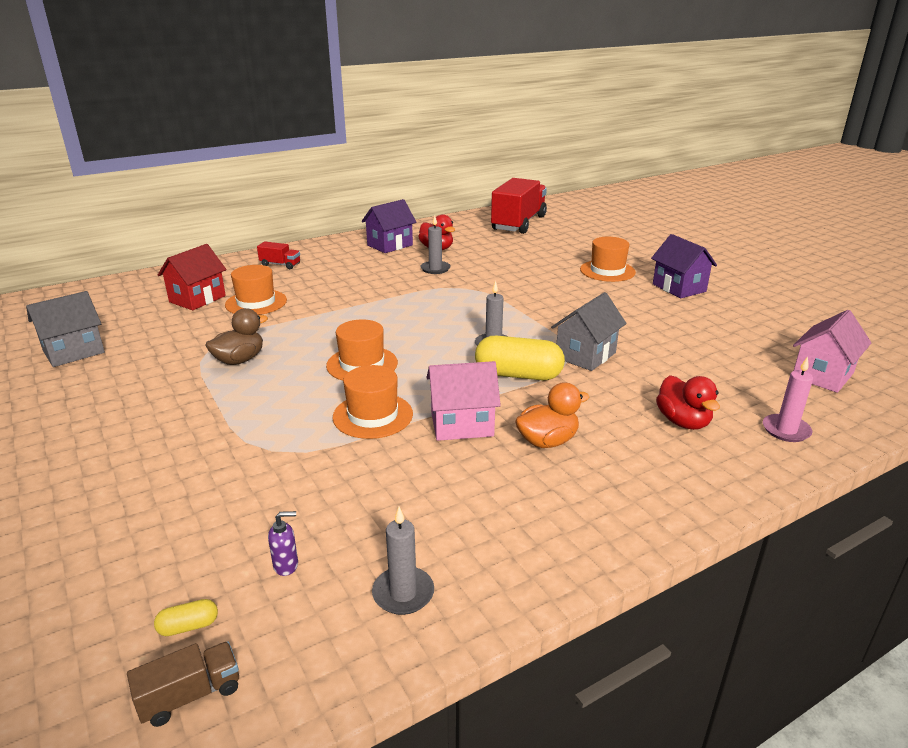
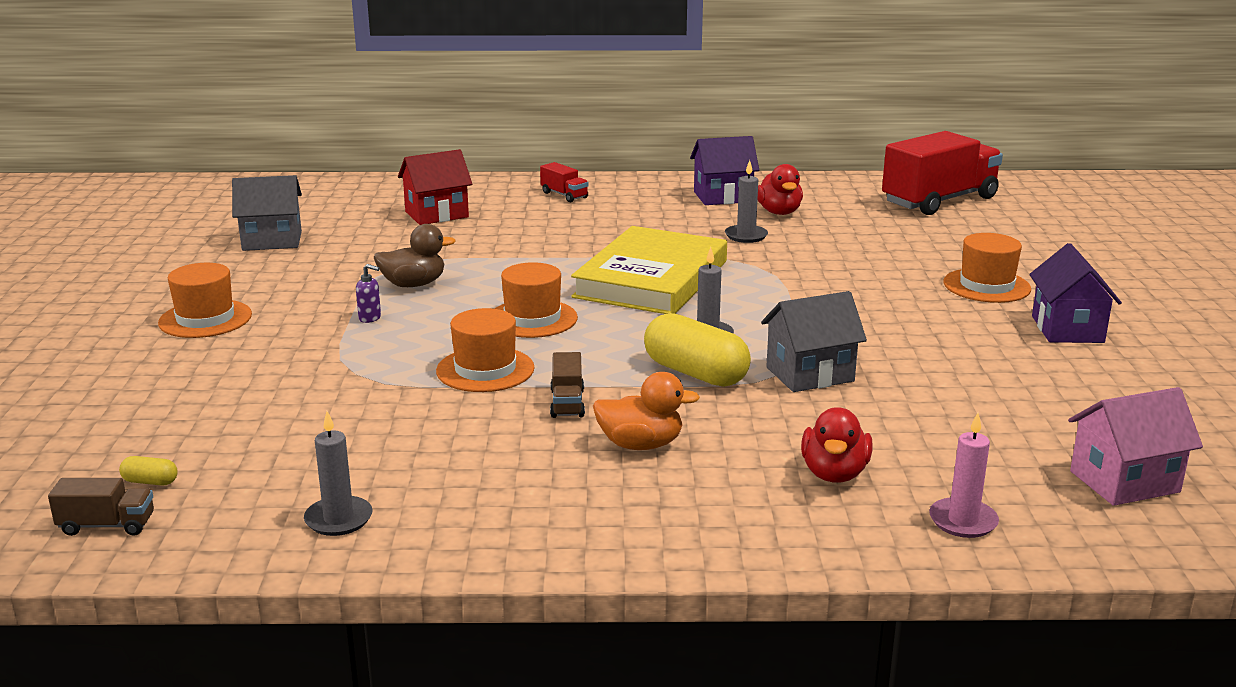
camera: 30 degrees right, 5 degrees down
(256, 302) = (492, 231): orange hat -> orange hat (205, 319)
(286, 565) = (267, 466): purple soap dispenser -> purple soap dispenser (370, 318)
(410, 313) = (651, 279): none -> yellow book
(462, 424) = (567, 403): pink house -> brown truck

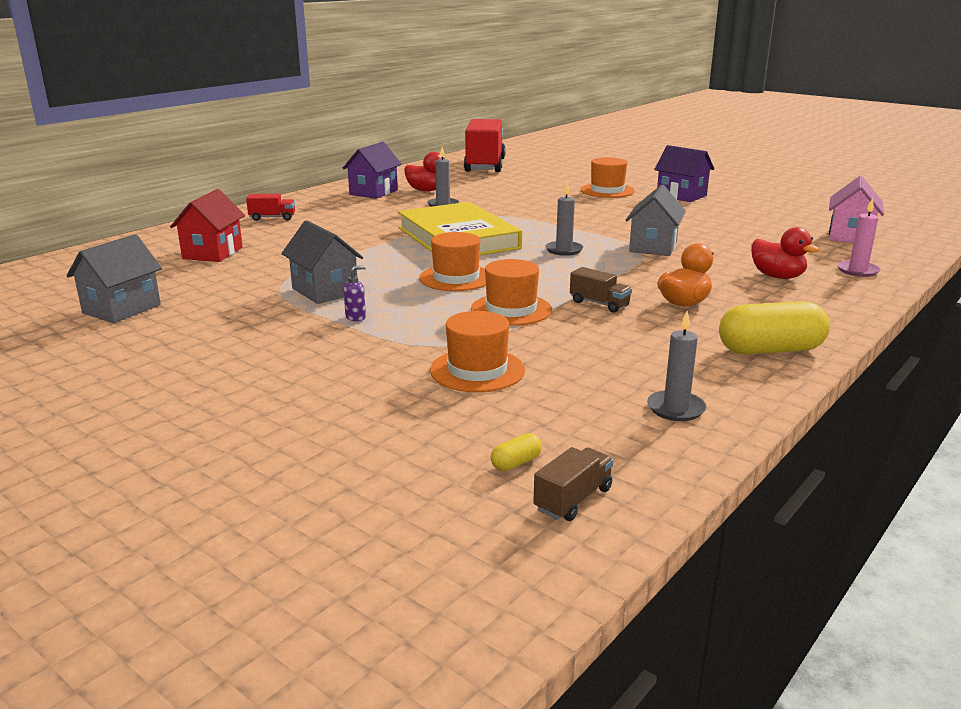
camera: 50 degrees left, 0 degrees up
(205, 319) = (228, 369): orange hat -> orange hat (477, 370)
(413, 284) = (325, 291): brown duck -> grey house
(695, 373) = (610, 266): yellow capsule -> yellow capsule (770, 350)

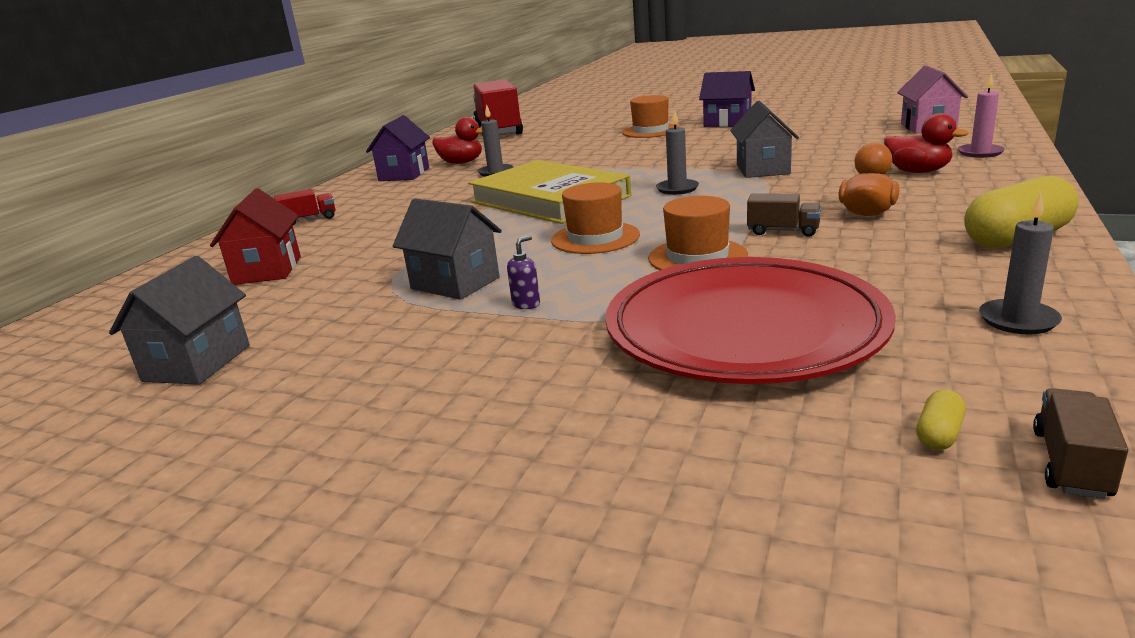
camera: 15 degrees left, 0 degrees up
(477, 370) = (744, 331): orange hat -> red plate

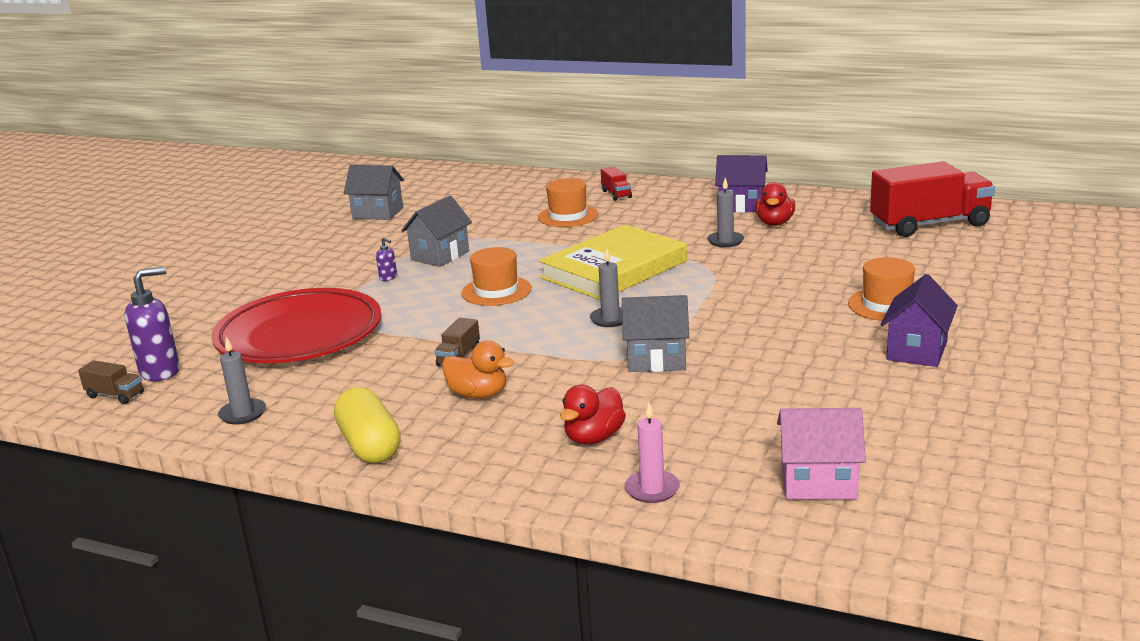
camera: 90 degrees right, 0 degrees up
(267, 270) = (507, 202): red house -> none
(697, 257) = (428, 325): orange hat -> orange hat (568, 216)
(939, 434) = (161, 372): yellow capsule -> purple soap dispenser

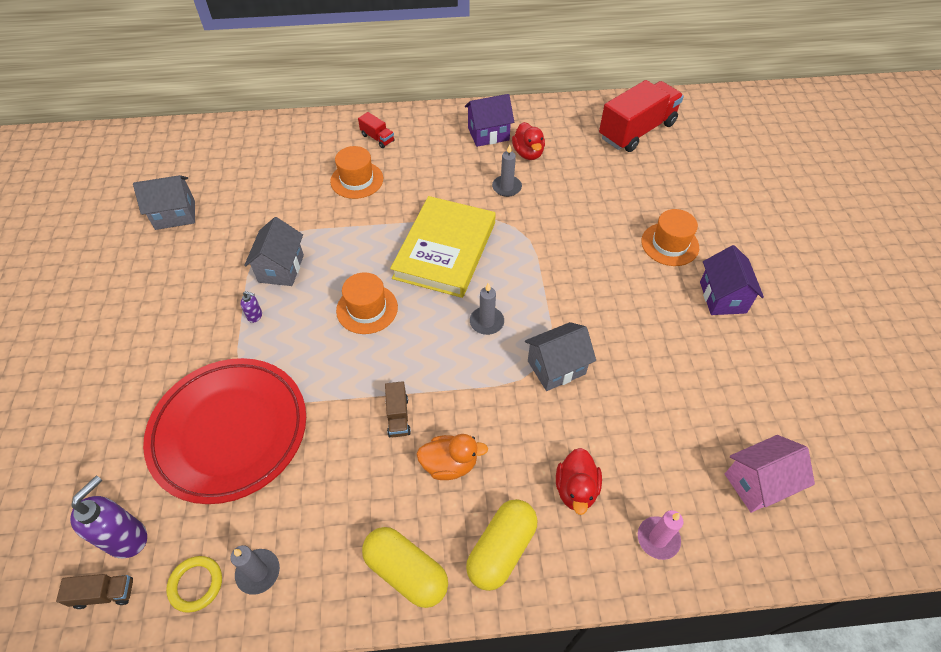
camera: 30 degrees left, 30 degrees up
(187, 408) = (196, 584): none -> yellow ring
(475, 455) = (501, 549): none -> yellow capsule

